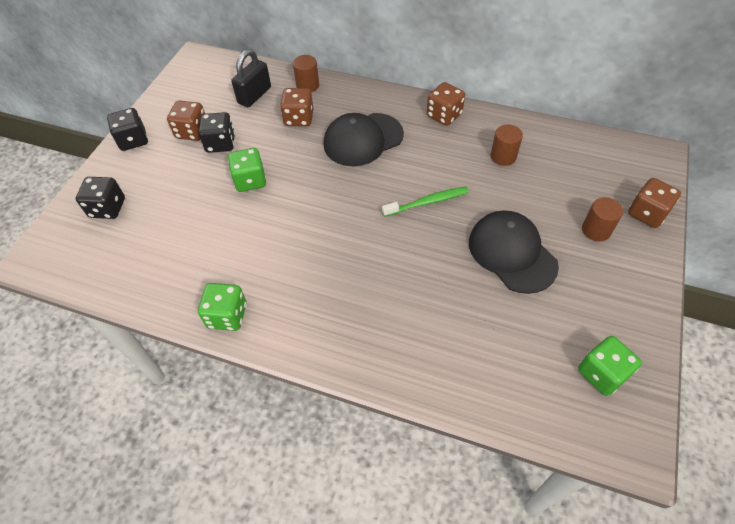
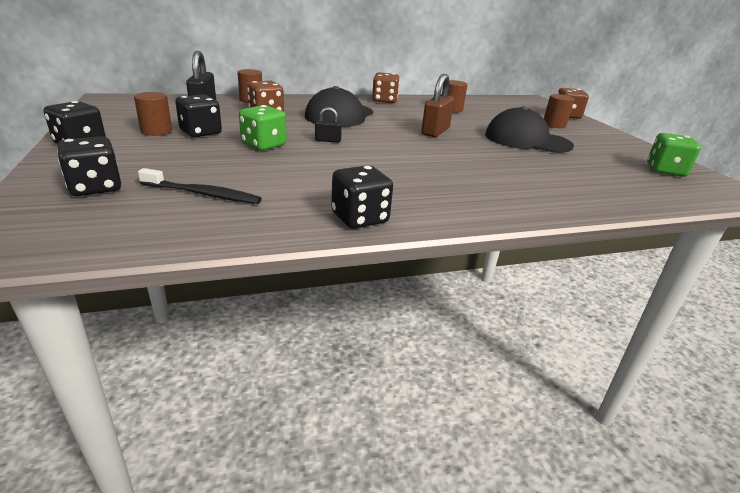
camera: 40 degrees left, 25 degrees down
(158, 241) = (203, 194): none -> black toothbrush
(192, 132) = (156, 131): brown dice -> brown cylinder
(227, 316) = (360, 218): green dice -> black dice
(307, 189) = (328, 140): none -> black padlock
(427, 202) = (435, 131): green toothbrush -> brown padlock

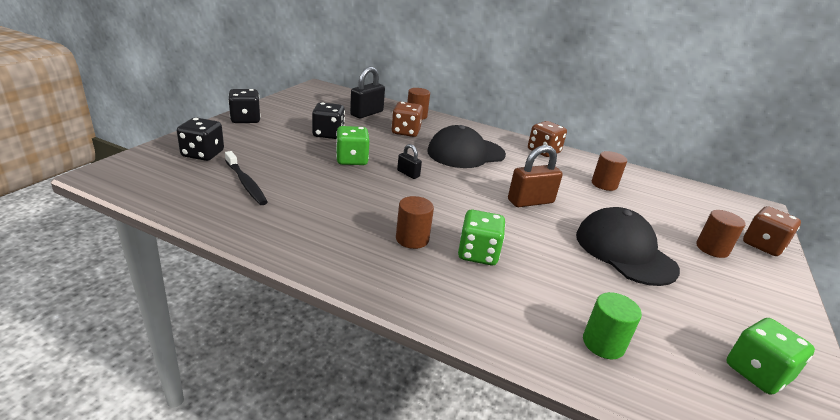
camera: 40 degrees right, 0 degrees up
(156, 131) = (303, 123): brown cylinder -> brown cylinder (412, 239)
(360, 218) = (303, 248): black dice -> none
(469, 171) = (478, 254): none -> green dice
(605, 188) = (603, 343): none -> green cylinder

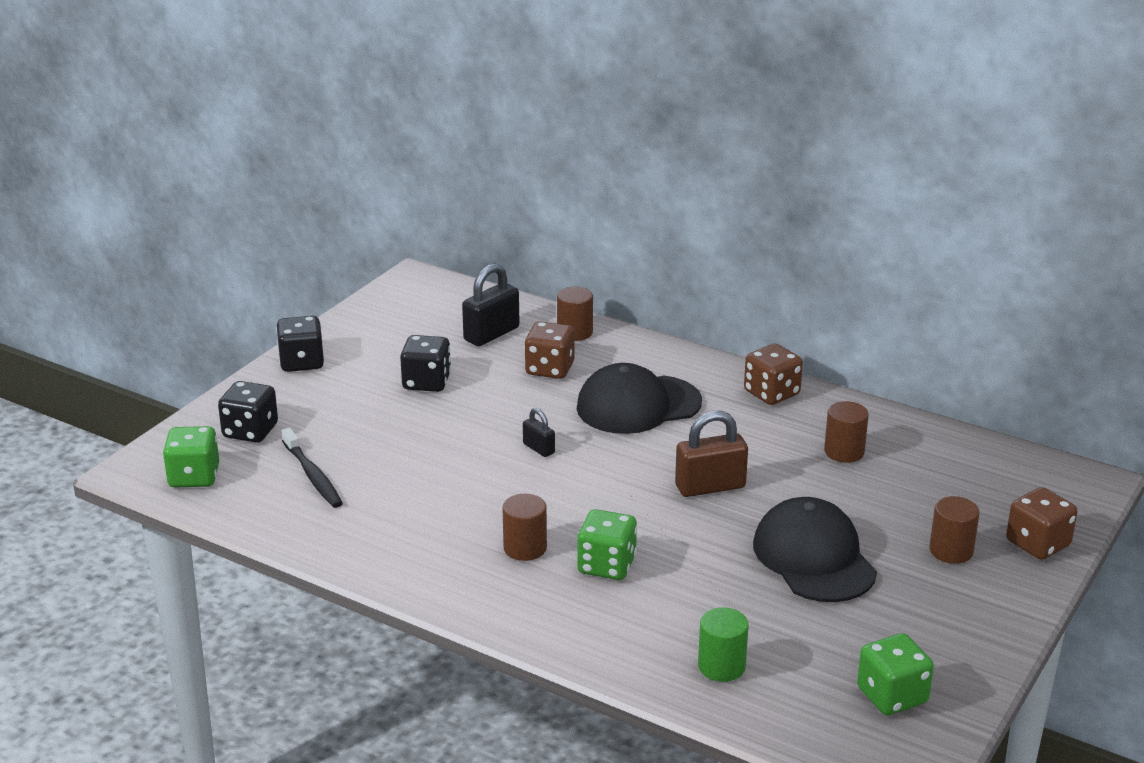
camera: 10 degrees right, 0 degrees up
(352, 160) = (458, 429): green dice -> green dice (194, 477)

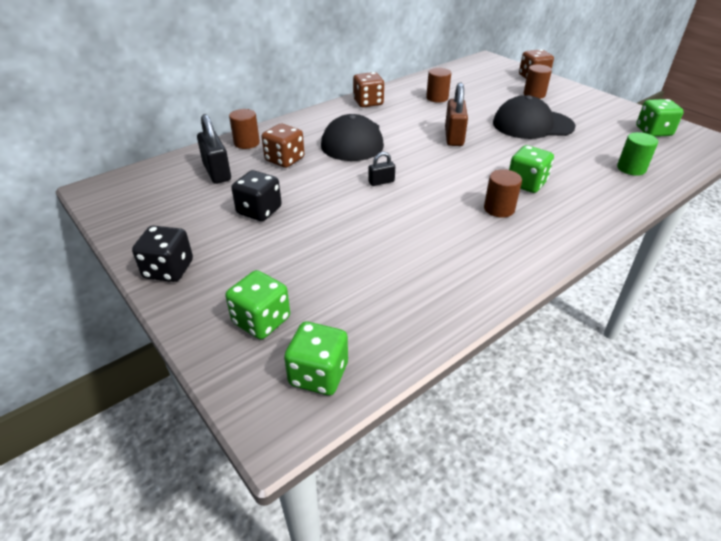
camera: 70 degrees left, 10 degrees up
(250, 431) = (261, 321): black dice -> green dice
(312, 476) = (359, 292): black toothbrush -> none

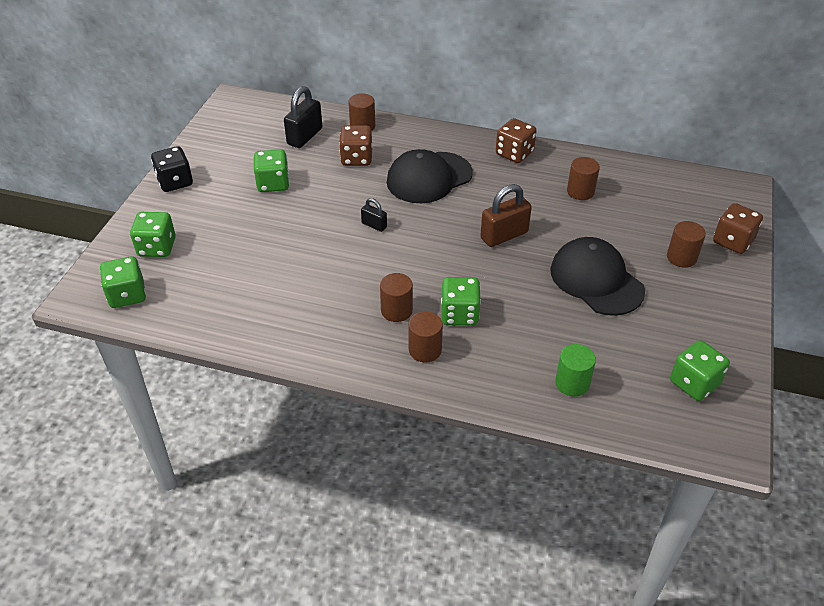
camera: 55 degrees right, 5 degrees up
(259, 211) = (273, 184): black dice -> green dice
(557, 213) = (425, 350): none -> brown cylinder

